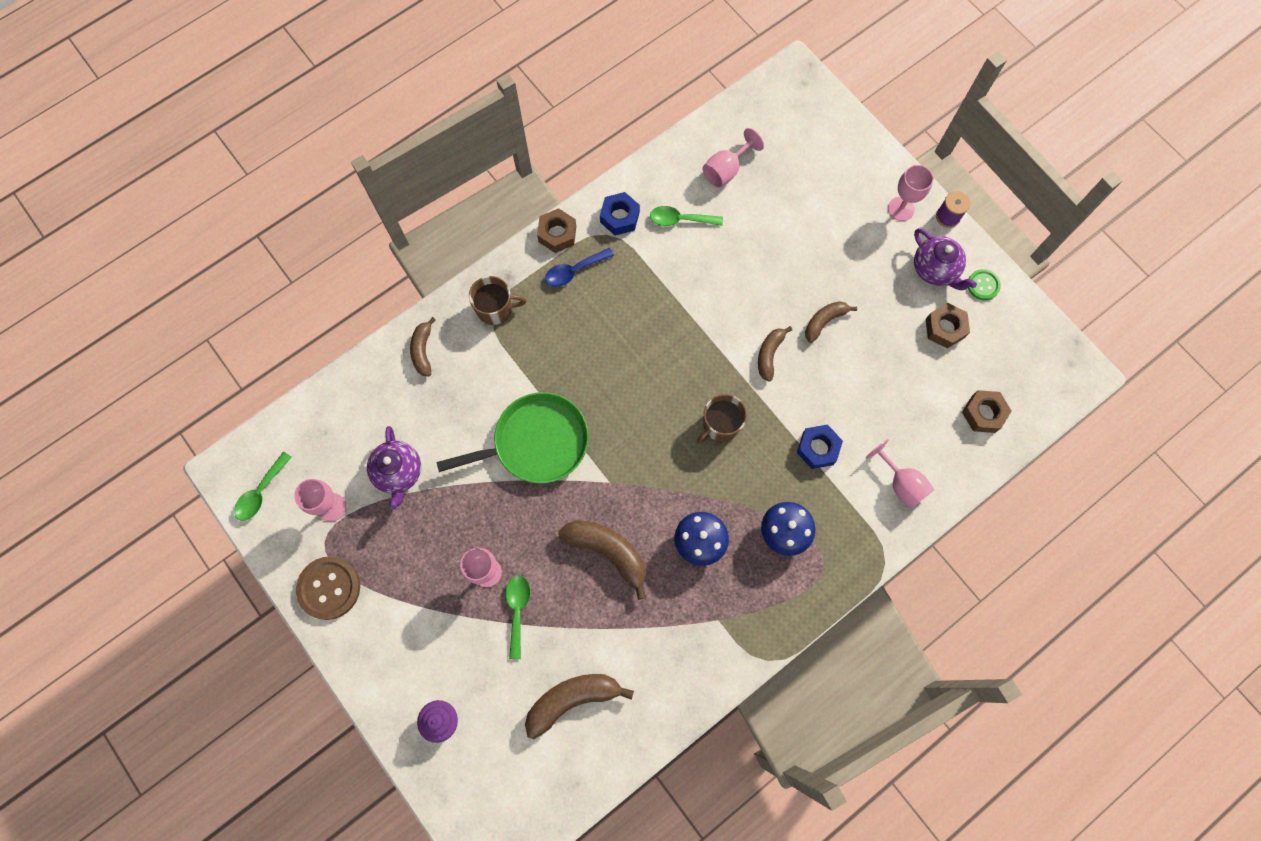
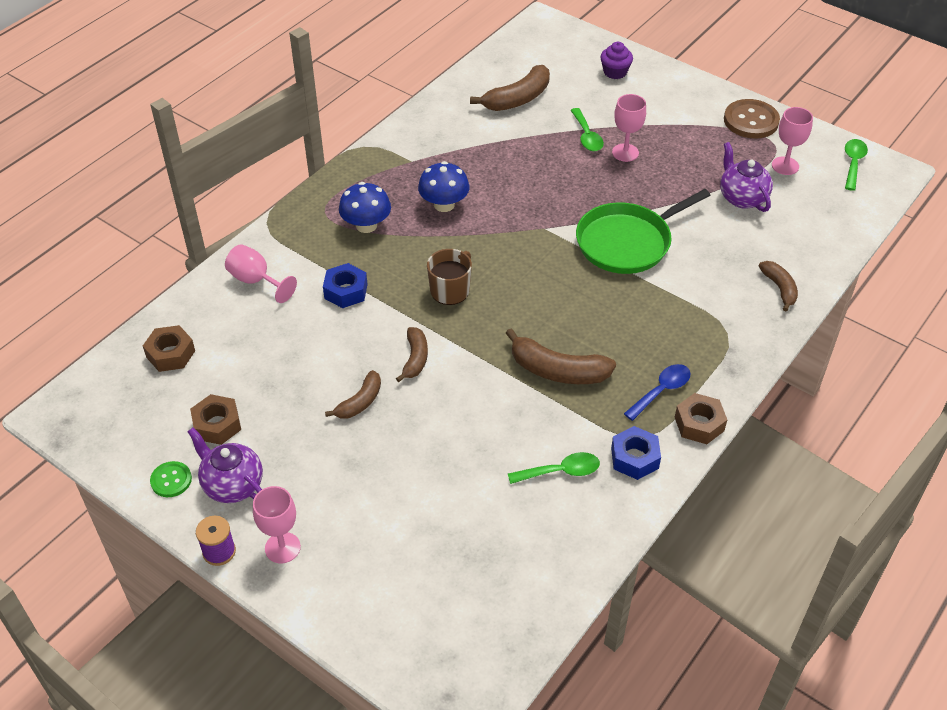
camera: 165 degrees right, 25 degrees down
(495, 308) = (727, 338): brown mug -> none
(608, 552) = (525, 183): brown banana -> brown banana (557, 370)
(726, 170) = (523, 544): pink goblet -> none

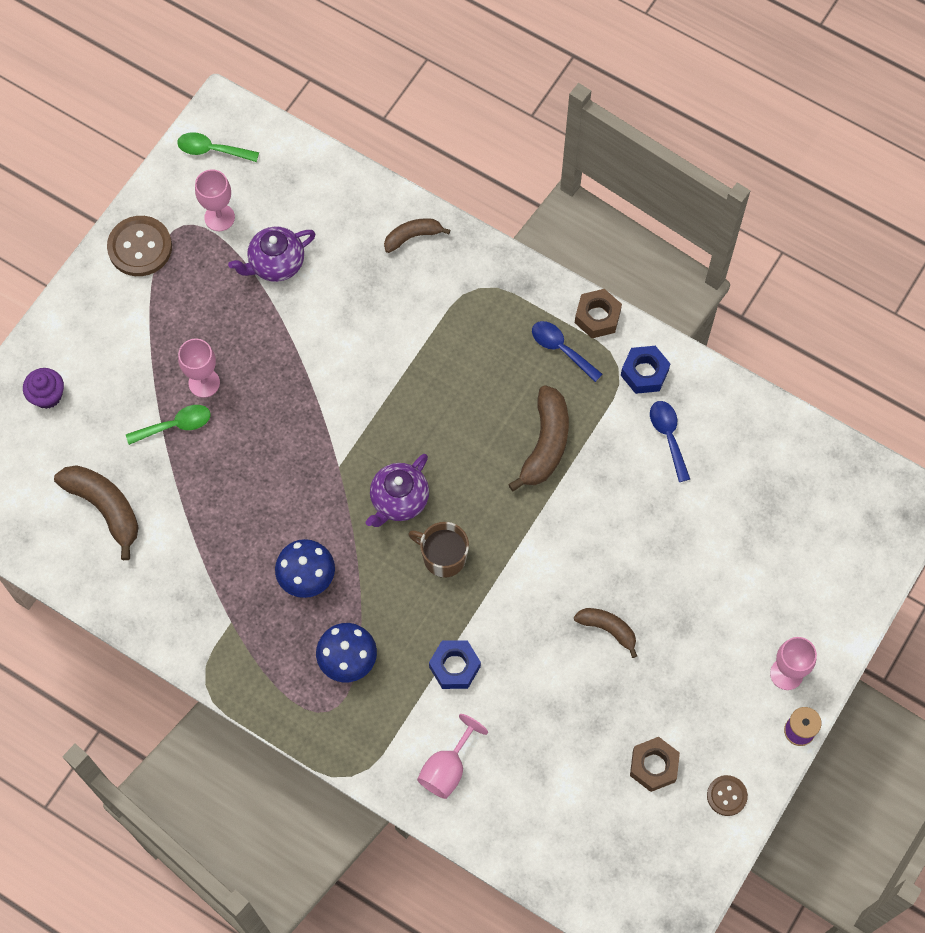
camera: 95 degrees left, 20 degrees up
(170, 354) = (565, 838): brown nut -> none
(171, 480) = (726, 796): green button -> brown button
(232, 485) = (724, 735): purple teapot -> purple teapot (398, 500)
(415, 358) = (544, 582): brown banana -> none
(560, 472) = (668, 436): green spoon -> blue spoon
(627, 242) = (355, 380): green pan -> none

